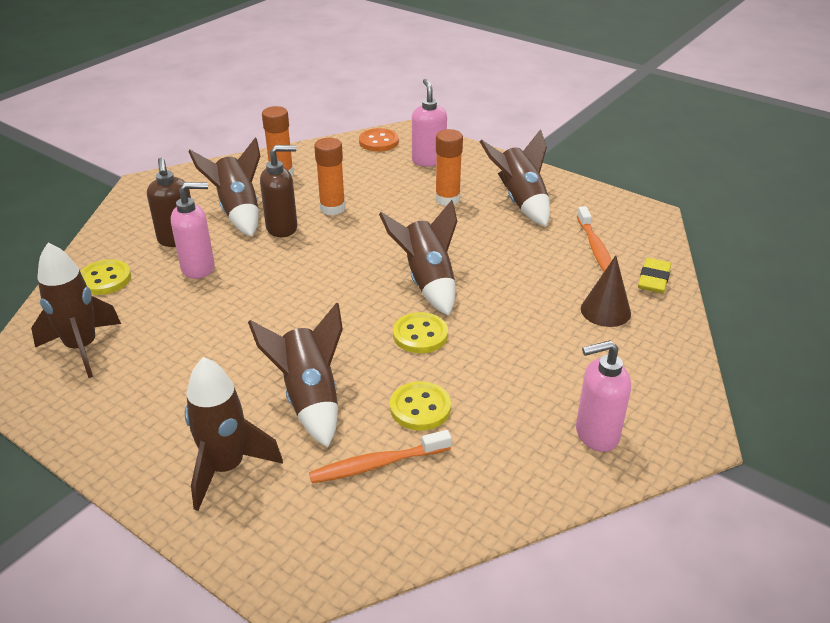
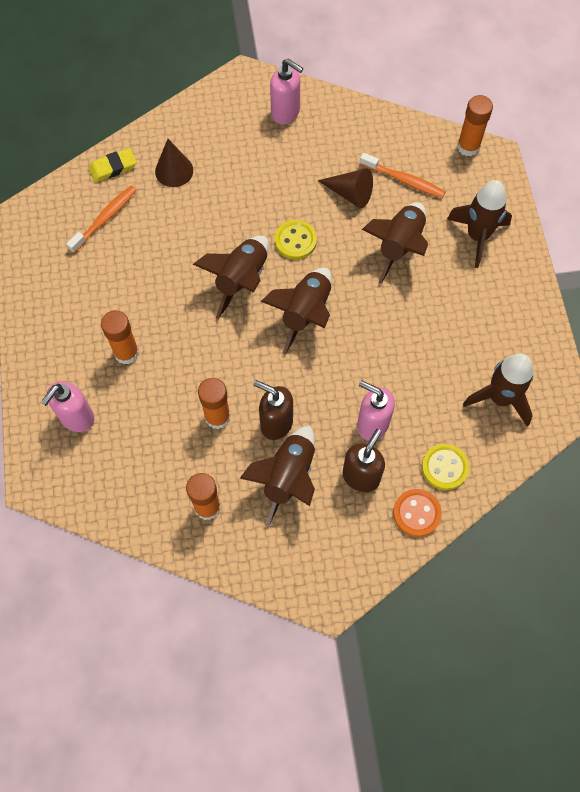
camera: 135 degrees left, 30 degrees up
(338, 568) = (468, 147): none -> orange glue stick
(378, 142) = (79, 487): orange button -> orange button (416, 513)
(420, 408) = (350, 193): yellow button -> brown cone
(520, 201) = (83, 304): brown rocket -> brown rocket (305, 313)

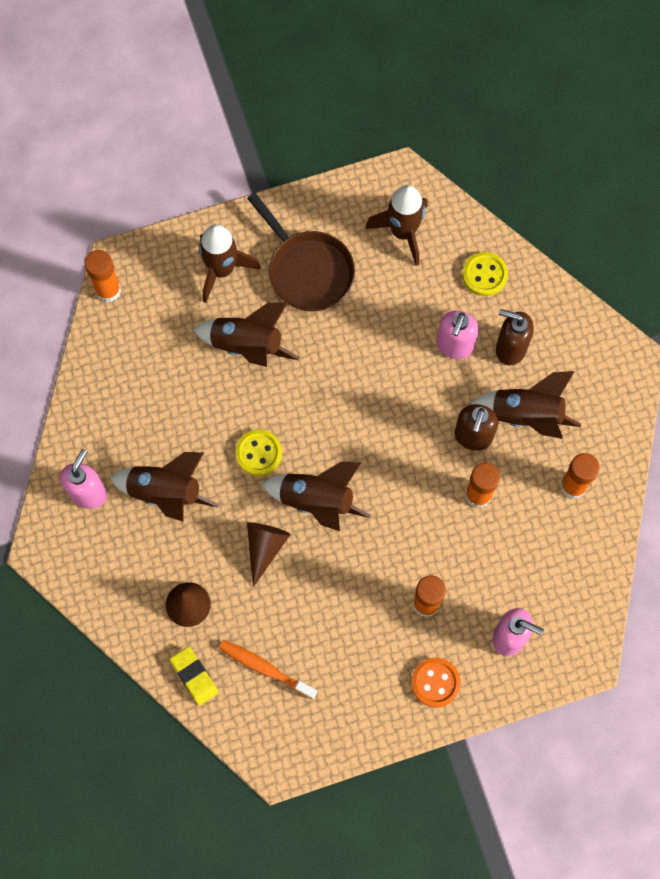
camera: 100 degrees left, 5 degrees up
(305, 313) = (345, 428): brown rocket -> brown rocket (166, 493)
(350, 193) = (189, 405): brown cone -> brown cone (265, 548)
(404, 180) = (162, 351): orange toothbrush -> none
(416, 513) = (535, 294): orange button -> orange button (435, 682)
(468, 307) = (307, 270): none -> brown pan

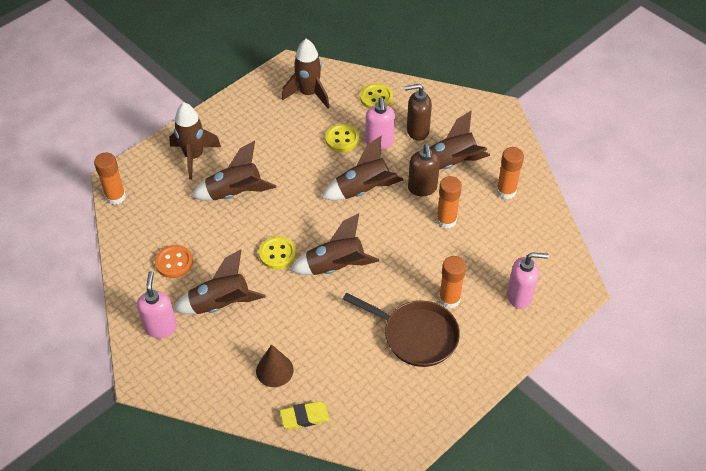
camera: 25 degrees left, 20 degrees down
(194, 676) = (304, 417): yellow eraser -> yellow eraser turned 45 degrees counterclockwise
(265, 548) = (313, 310): brown cone -> none
(265, 668) = (356, 389): orange toothbrush -> none
(307, 270) = (255, 136): brown pan -> brown pan (416, 335)
(401, 408) = (363, 190): none -> brown rocket
(411, 320) = (342, 139): none -> yellow button
(435, 682) = (485, 346): orange button -> orange button (174, 262)

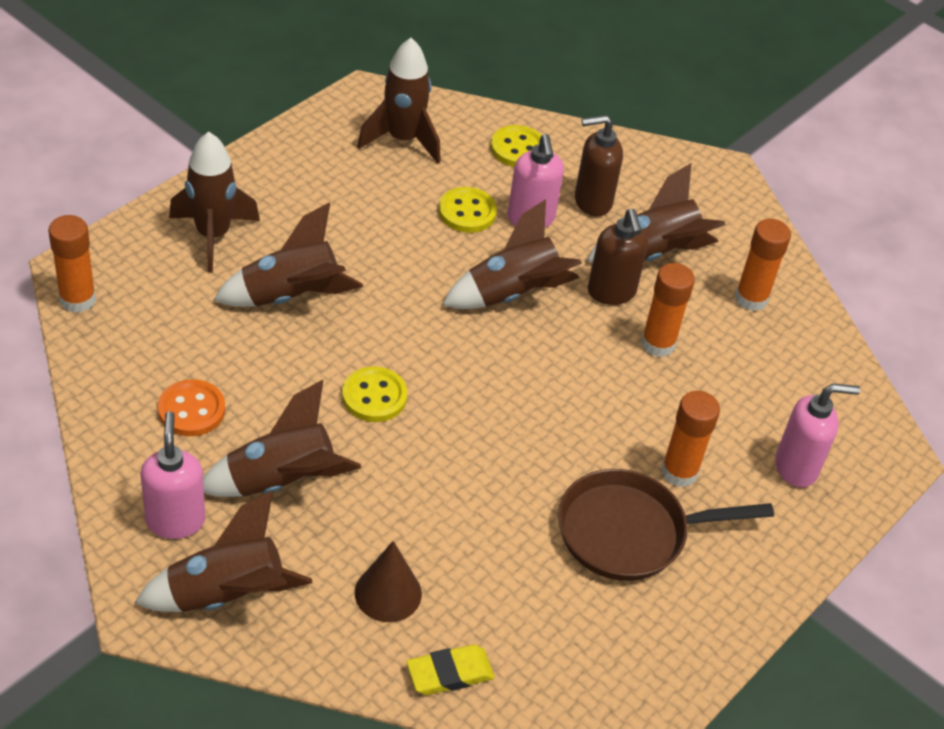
camera: 10 degrees left, 5 degrees down
(335, 267) = (478, 418): brown rocket -> brown rocket (226, 595)
(416, 335) = (629, 532): brown pan -> brown pan turned 150 degrees clockwise

